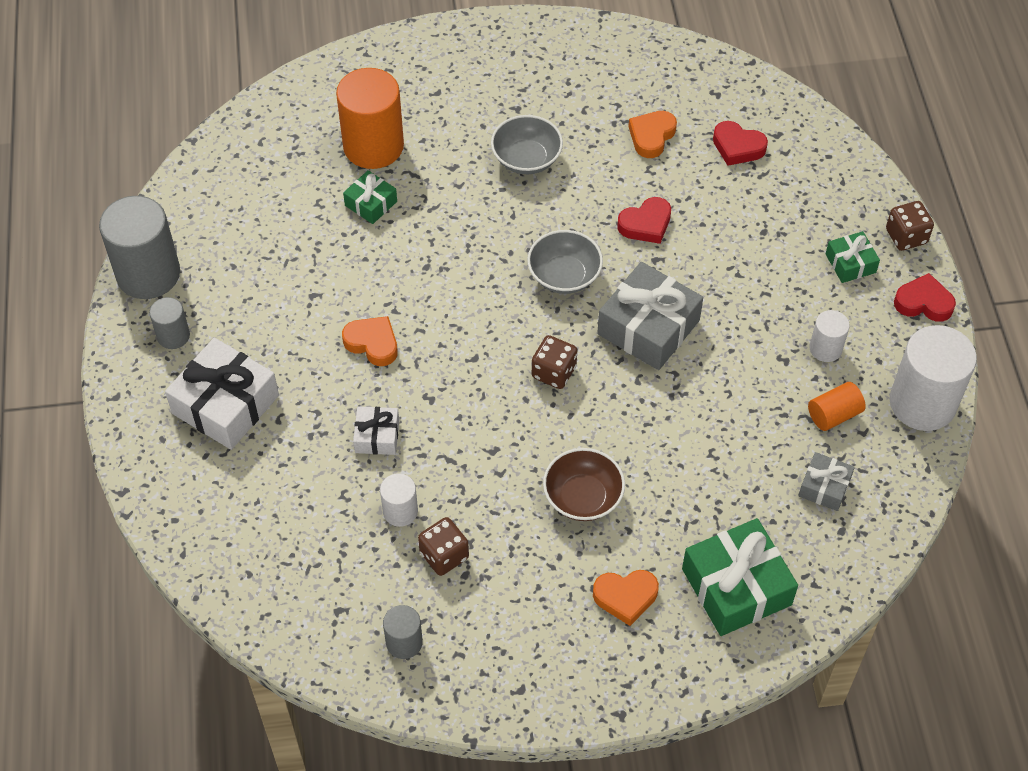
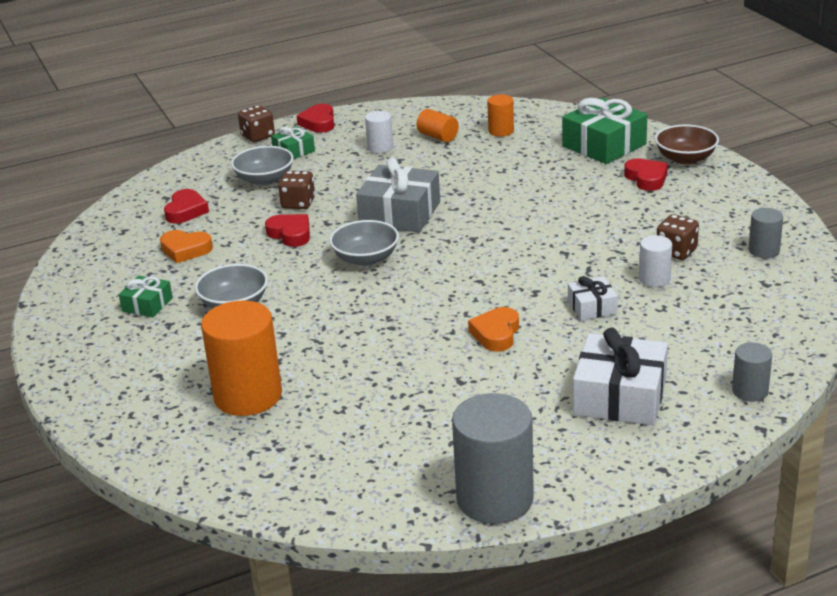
camera: 105 degrees left, 25 degrees down
(173, 336) = (563, 454): grey cylinder -> grey cylinder (750, 391)
(371, 203) = (327, 377): green gift -> green gift (147, 305)
(554, 372) = (470, 243): brown dice -> brown dice (298, 203)
(583, 497) = (578, 209): brown bowl -> brown bowl (685, 158)
(625, 597) = (646, 178): orange heart -> red heart
(784, 224) = (264, 179): none -> grey bowl
(824, 487) = (501, 131): grey gift -> orange cylinder
(922, 403) = (408, 112): white cylinder -> none

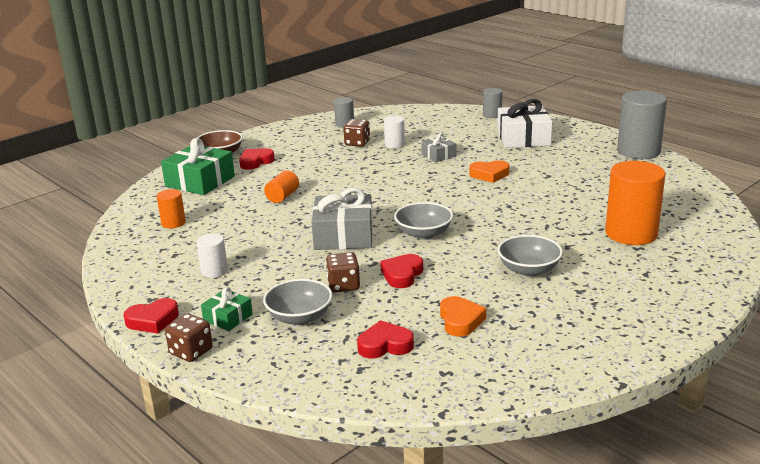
camera: 110 degrees left, 5 degrees down
(147, 305) = (562, 310): green gift -> none
(438, 136) = (187, 248): orange cylinder -> orange cylinder (282, 196)
(592, 307) = (438, 155): white gift -> grey gift

